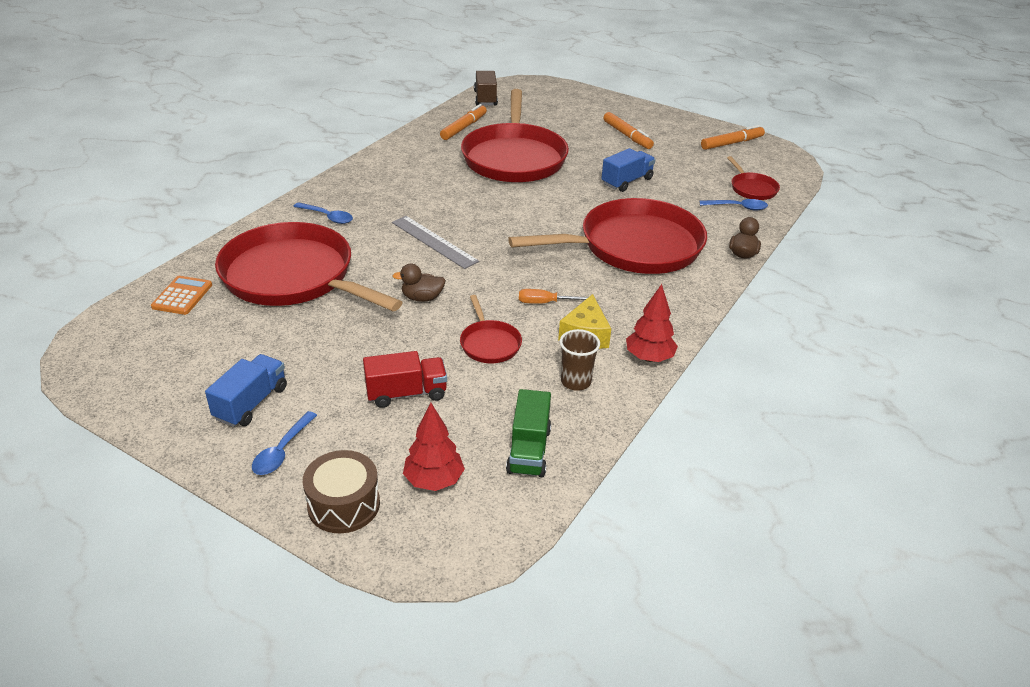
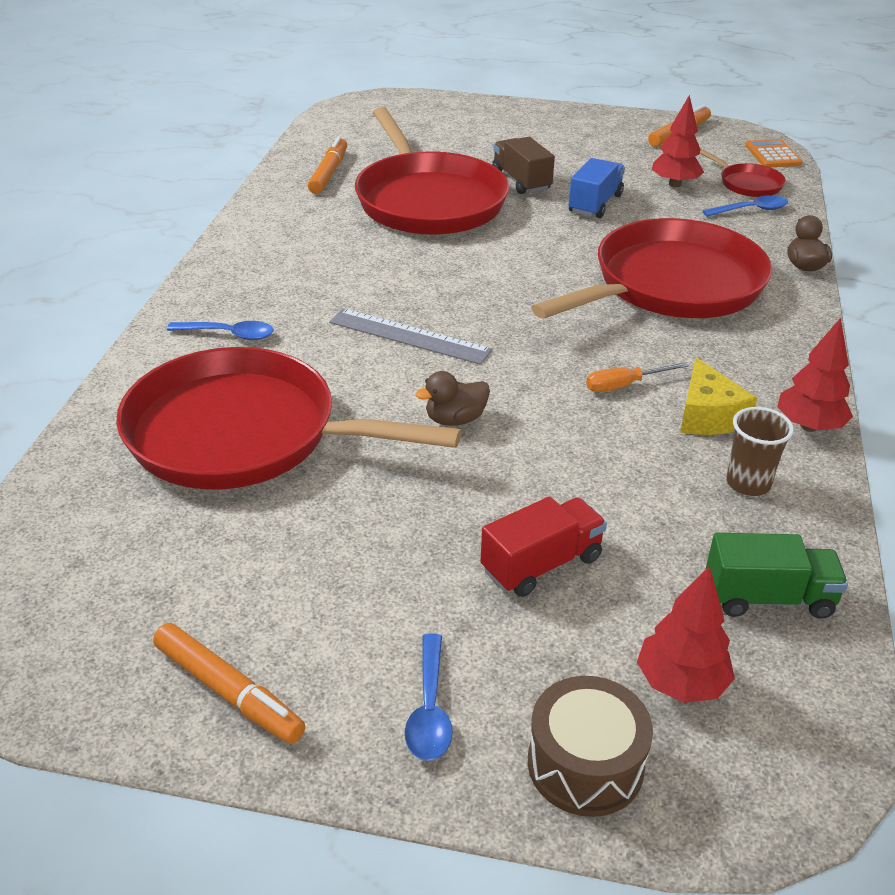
camera: 20 degrees left, 0 degrees up
(182, 296) = (87, 507): orange calculator -> orange calculator (772, 155)
(251, 403) = (324, 648): blue truck -> none
(485, 98) = (328, 130): brown truck -> brown truck (521, 181)
(489, 343) = (597, 461): red pan -> none
(529, 450) = (768, 598): green truck -> green truck turned 75 degrees counterclockwise
(627, 136) = (548, 146): orange marker -> orange marker (228, 691)
(697, 179) = (675, 184): none -> red tree

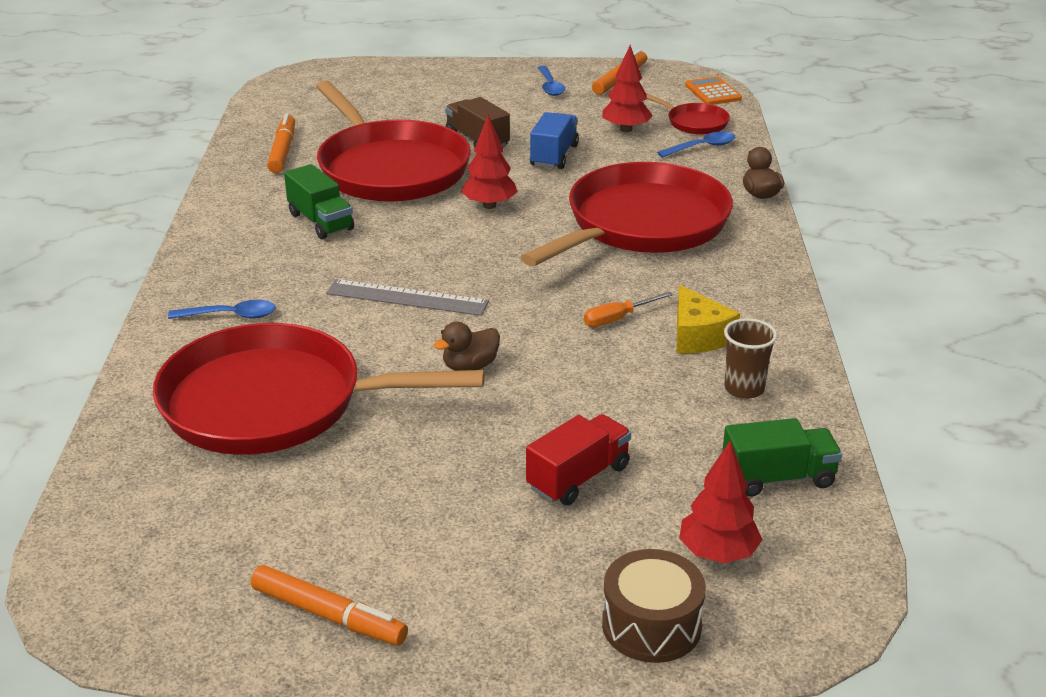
camera: 10 degrees left, 5 degrees down
(345, 247) = (321, 221): none -> green truck
(429, 709) = (510, 604): blue spoon -> blue spoon (550, 86)
(809, 426) = (788, 334): red tree -> red tree (489, 205)

